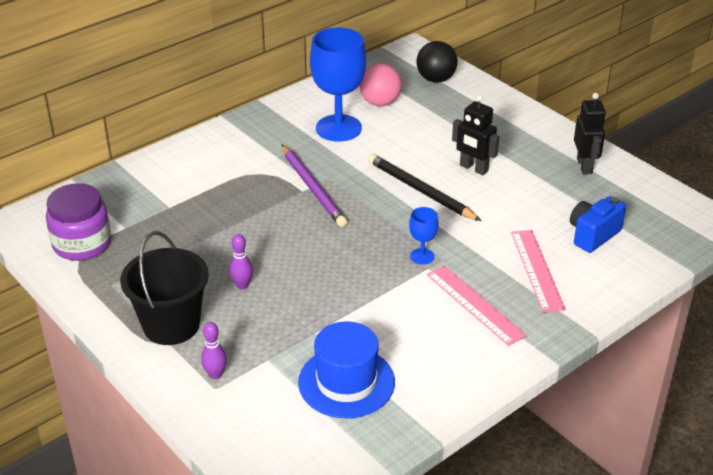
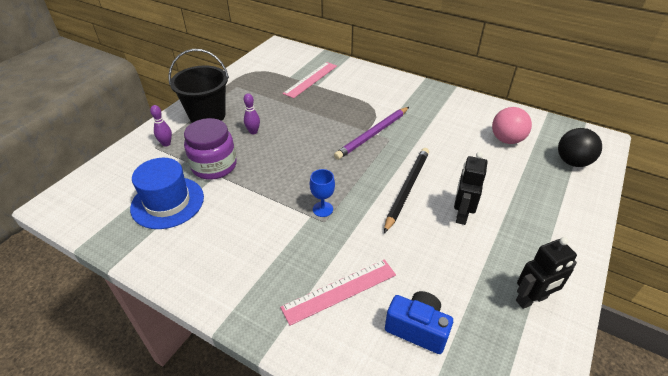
camera: 70 degrees right, 5 degrees up
(82, 244) = (268, 68): purple jar -> purple jar (214, 166)
(338, 128) = (454, 128): blue goblet -> none
(475, 305) = (274, 255): pink ruler -> pink ruler (310, 79)

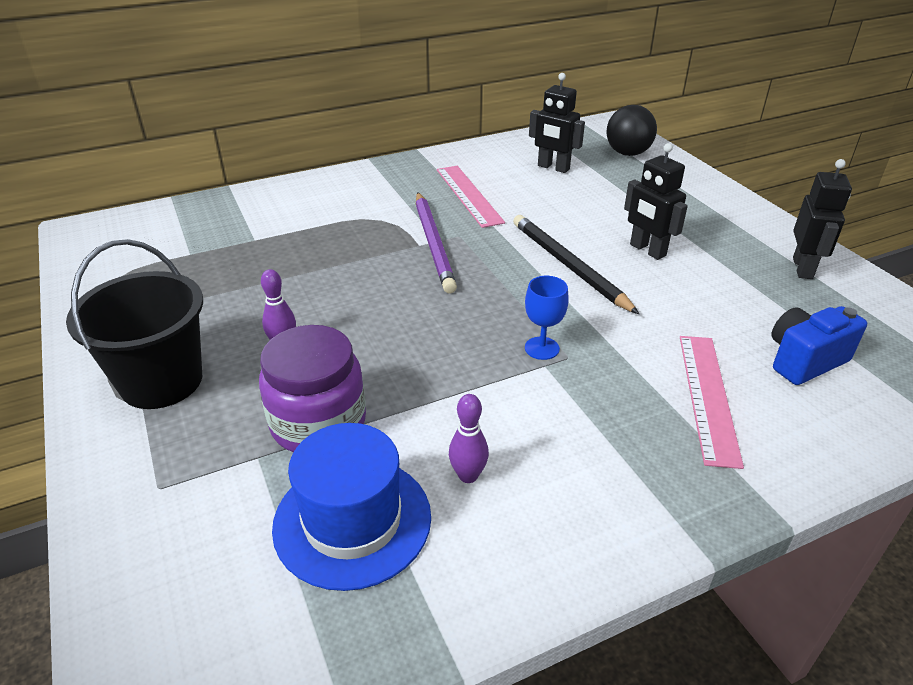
camera: 55 degrees left, 5 degrees down
(166, 144) = (171, 466): purple bowling pin -> purple bowling pin (468, 475)
(310, 79) = (230, 238): pink ruler -> pink ruler (468, 195)
(506, 140) = (553, 168): pink ball -> black robot

